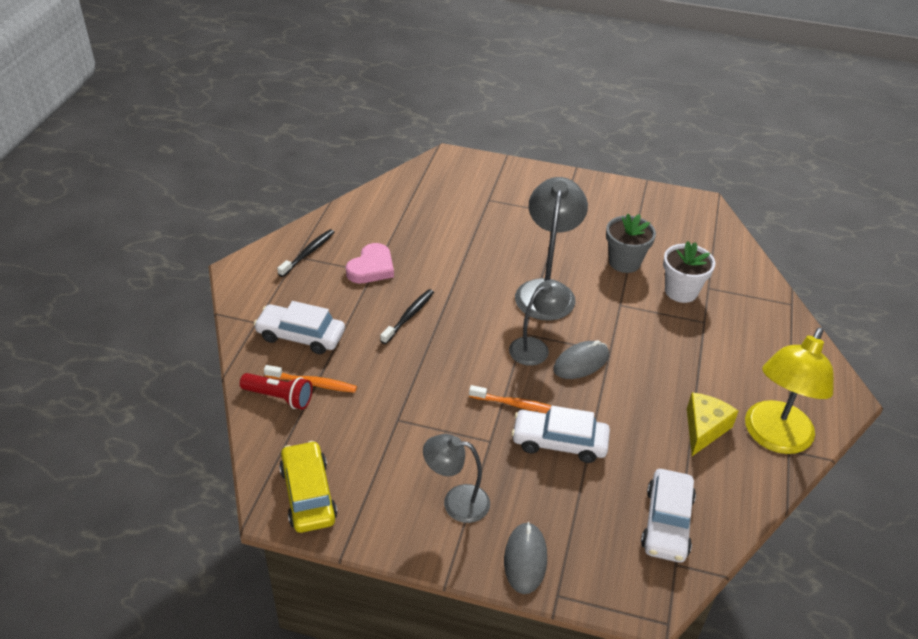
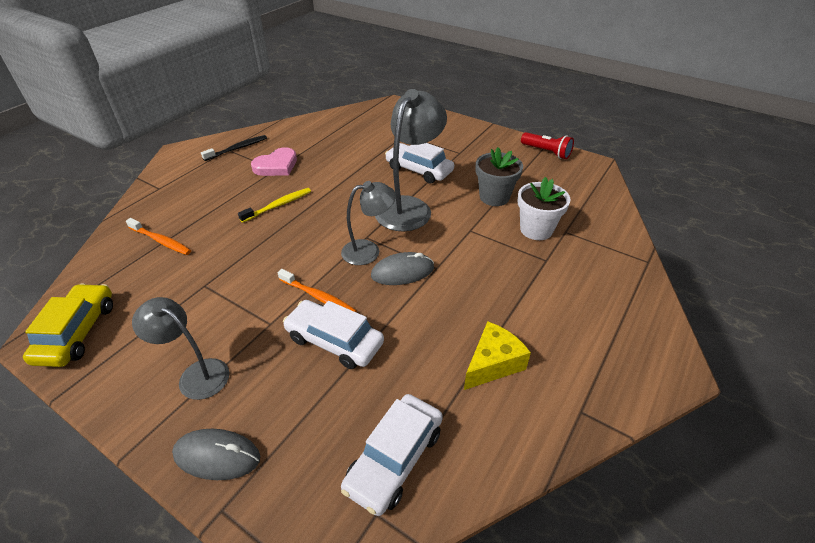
camera: 20 degrees right, 0 degrees up
(279, 397) = (126, 246): red flashlight -> red flashlight (546, 152)
(300, 336) = (183, 204): white car -> white car (419, 170)
(409, 316) = (278, 205): black toothbrush -> yellow toothbrush
(525, 559) = (217, 456): grey mouse -> grey mouse turned 75 degrees clockwise
(774, 438) = (569, 393): yellow lamp -> none

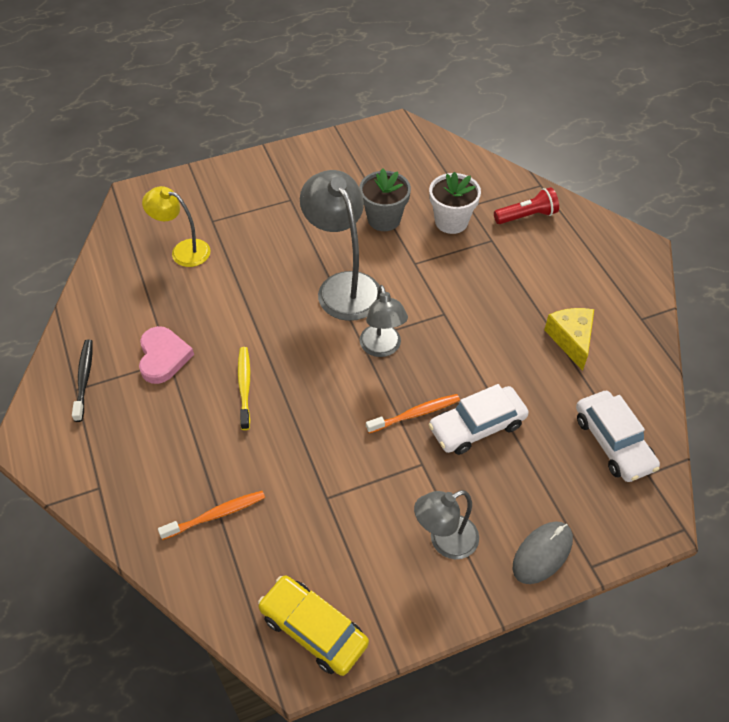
camera: 55 degrees left, 10 degrees up
(368, 136) = (183, 251): none -> yellow lamp
(368, 251) = (382, 348): grey lamp -> grey lamp turned 150 degrees clockwise
(402, 272) = (430, 339): grey mouse -> none
(419, 170) = (290, 245): white car -> none
(546, 152) = (351, 141): red flashlight -> red flashlight (526, 216)

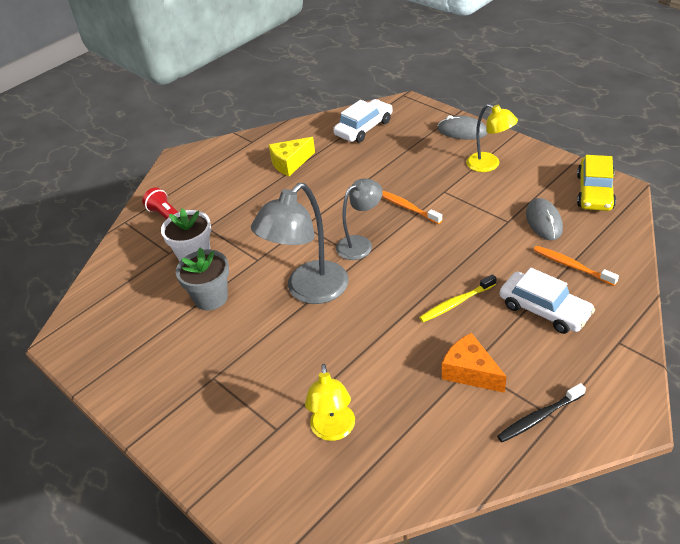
camera: 110 degrees left, 10 degrees down
(163, 357) = (470, 372): pink heart -> orange cheese
(300, 534) = (544, 221): none -> grey mouse
(445, 541) = (489, 165): grey lamp -> yellow lamp
(477, 426) = (395, 179): white car -> white car (544, 309)

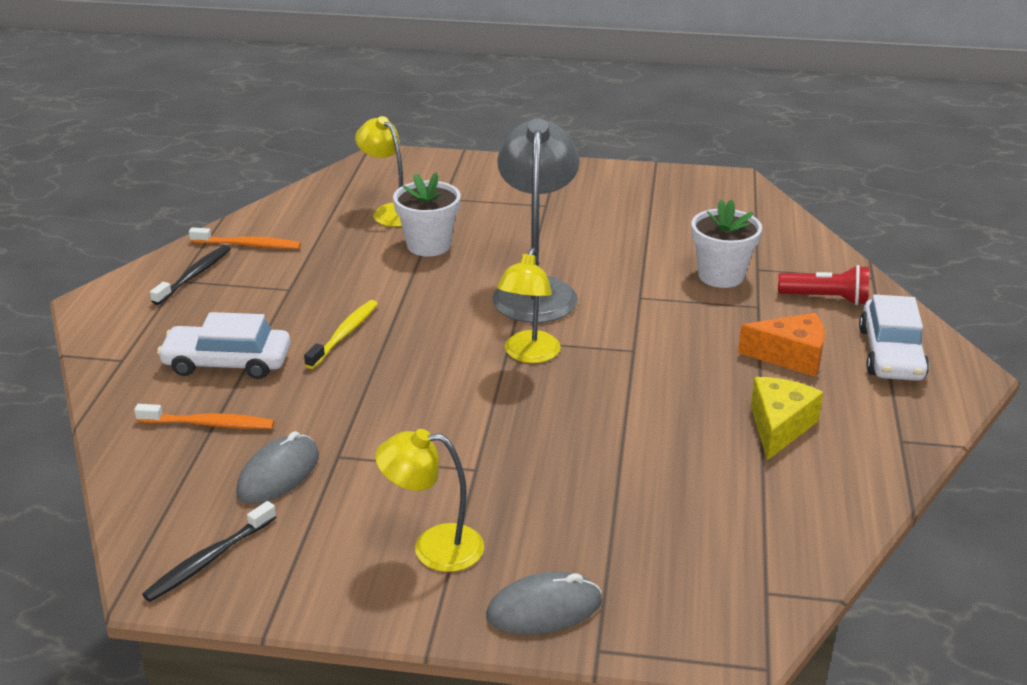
camera: 140 degrees right, 10 degrees down
(211, 298) = (639, 250): grey flower pot -> none
(337, 369) = (429, 245): none -> white flower pot
(360, 244) = (528, 355): grey lamp -> yellow lamp
(364, 128) = (745, 543): white car -> white car (891, 353)
(407, 207) = (511, 423): orange toothbrush -> orange toothbrush (248, 245)
(470, 372) = (286, 284): orange cheese -> orange cheese (790, 356)
(544, 221) = (278, 474): grey mouse -> grey mouse turned 75 degrees clockwise
(594, 192) = (209, 560): yellow car -> black toothbrush

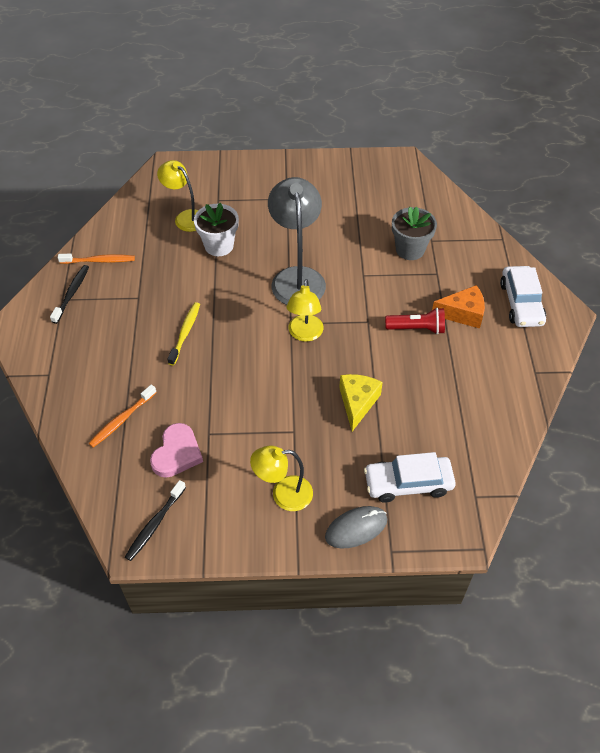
camera: 10 degrees left, 20 degrees up
(209, 424) = (122, 420): orange toothbrush -> orange toothbrush turned 135 degrees clockwise
(227, 362) = (117, 367): white car -> white car (408, 483)
(278, 474) = (177, 453): grey mouse -> pink heart
(721, 276) = (410, 249): white flower pot -> grey flower pot
(779, 426) = (464, 372): yellow cheese -> yellow cheese (357, 403)
(826, 299) = (477, 261): red flashlight -> red flashlight (417, 328)

